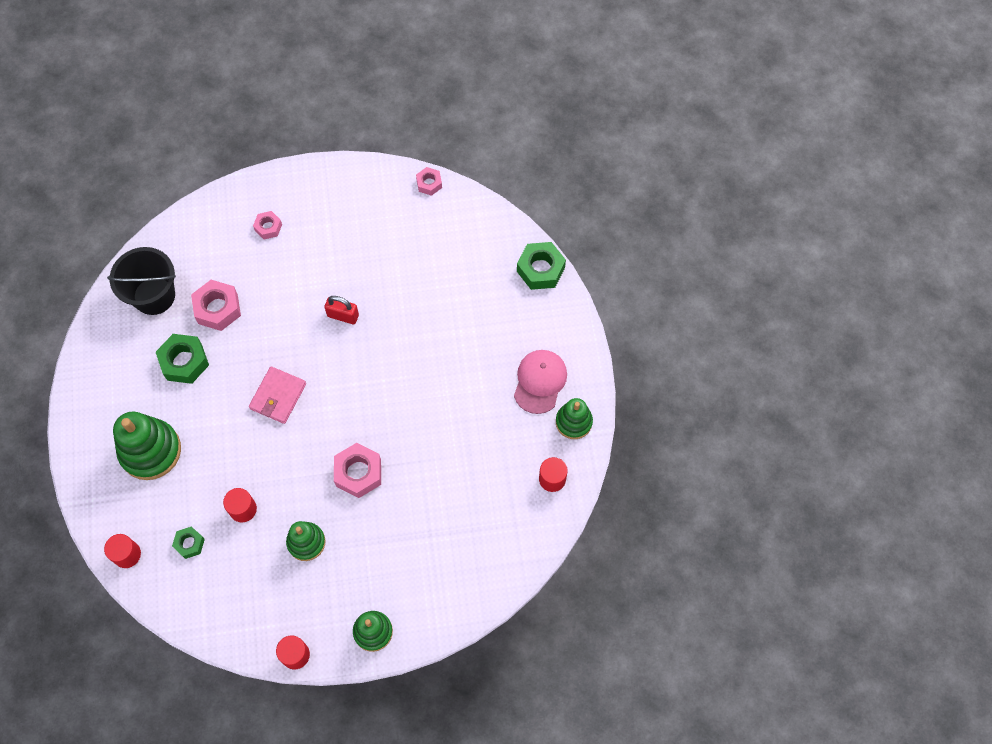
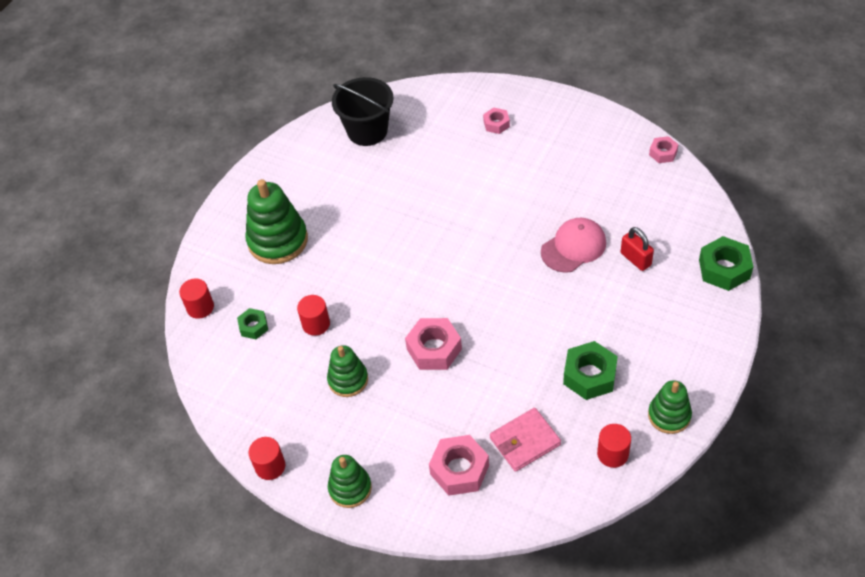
camera: 40 degrees right, 15 degrees down
(184, 362) = (354, 189): green nut -> green nut (589, 375)
(218, 308) = (410, 164): pink nut -> pink nut (459, 470)
(278, 396) = (410, 253): pink wallet -> pink wallet (525, 441)
(343, 315) = (511, 219): red padlock -> red padlock (635, 259)
(540, 381) = (658, 363): pink cap -> pink cap (573, 247)

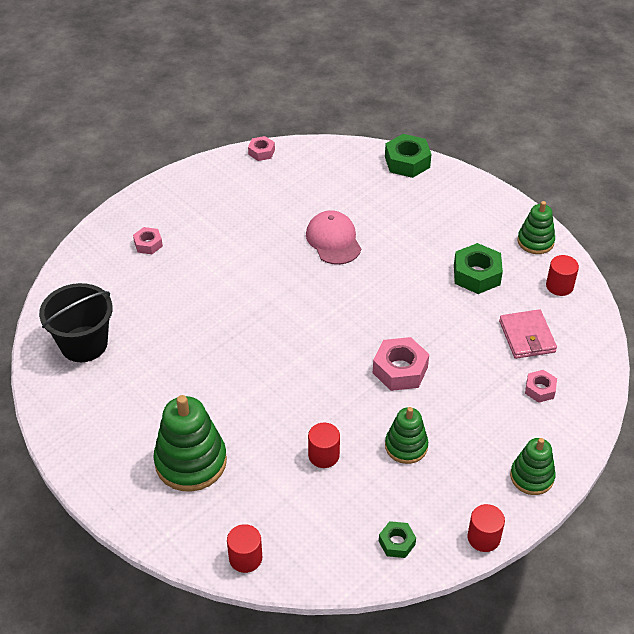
camera: 75 degrees left, 5 degrees down
(253, 327) = (299, 512): green nut -> green nut (396, 543)
(459, 470) = (540, 389): pink nut -> pink nut, size x0.58
(635, 259) = (369, 207): red padlock -> none

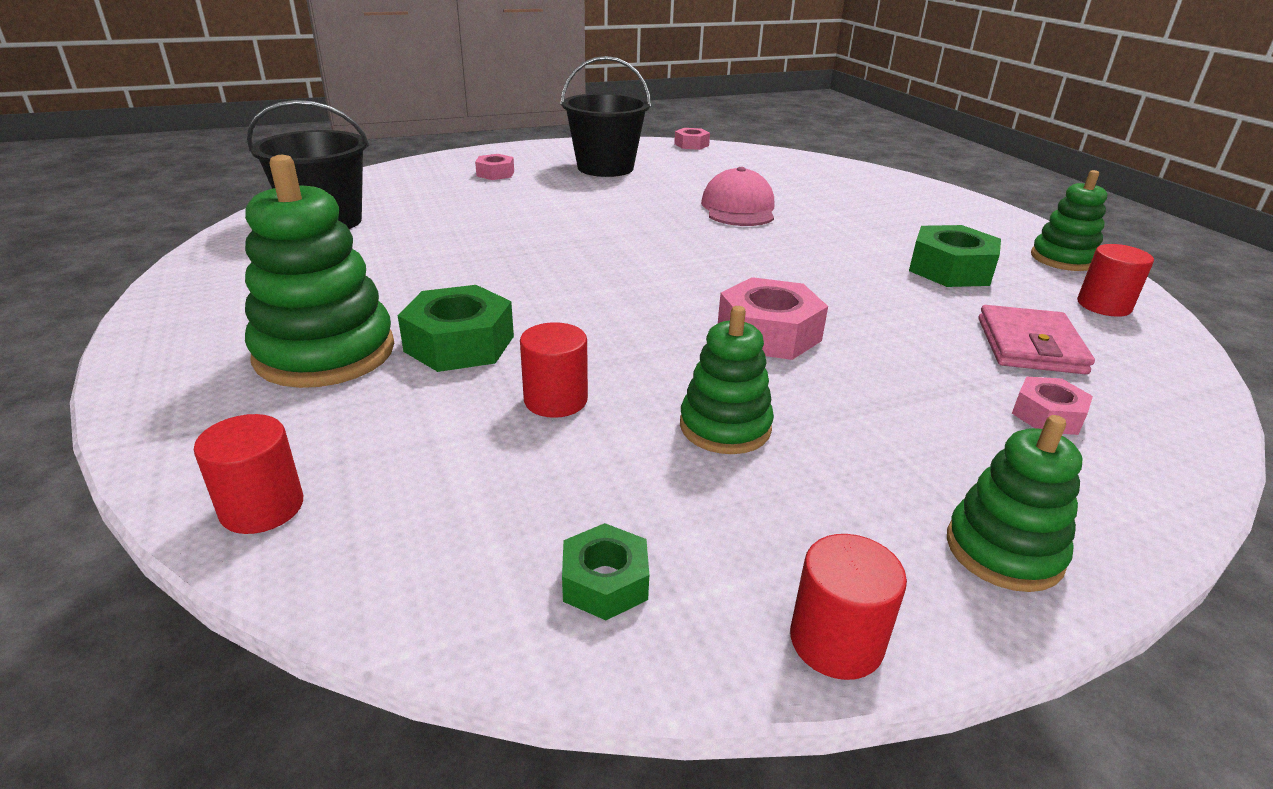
camera: 20 degrees right, 15 degrees down
(219, 210) = (605, 168): none -> black bucket
(407, 162) = (878, 175): green nut -> green nut (459, 344)

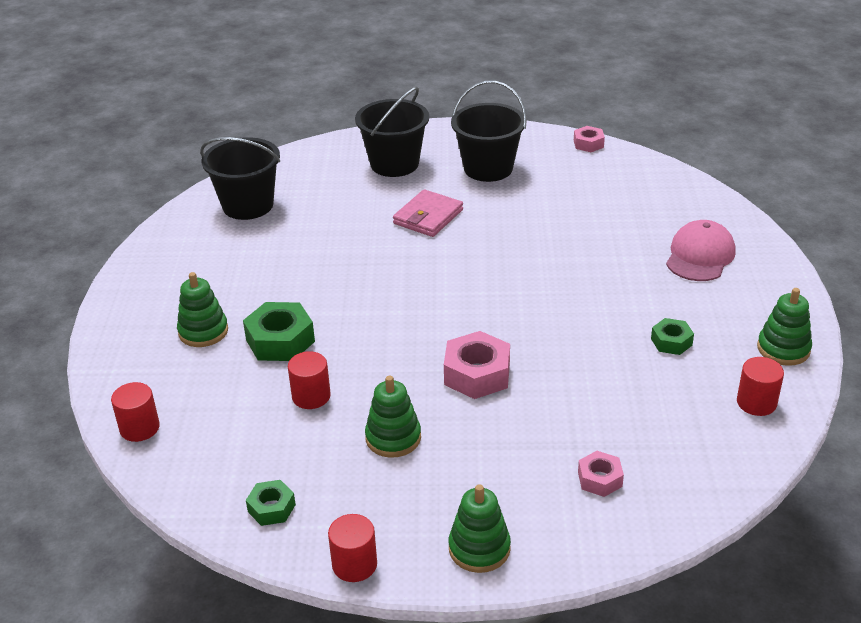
camera: 25 degrees right, 5 degrees up
(325, 352) = (203, 331): green stacking toy -> green stacking toy, size x0.60
(495, 173) = (394, 164): pink nut -> black bucket
(738, 208) = (561, 240): pink cap -> pink cap (700, 256)
(950, 269) = (671, 342): green nut -> green nut, size x0.58
(1030, 346) = (652, 425): pink wallet -> pink wallet (428, 217)

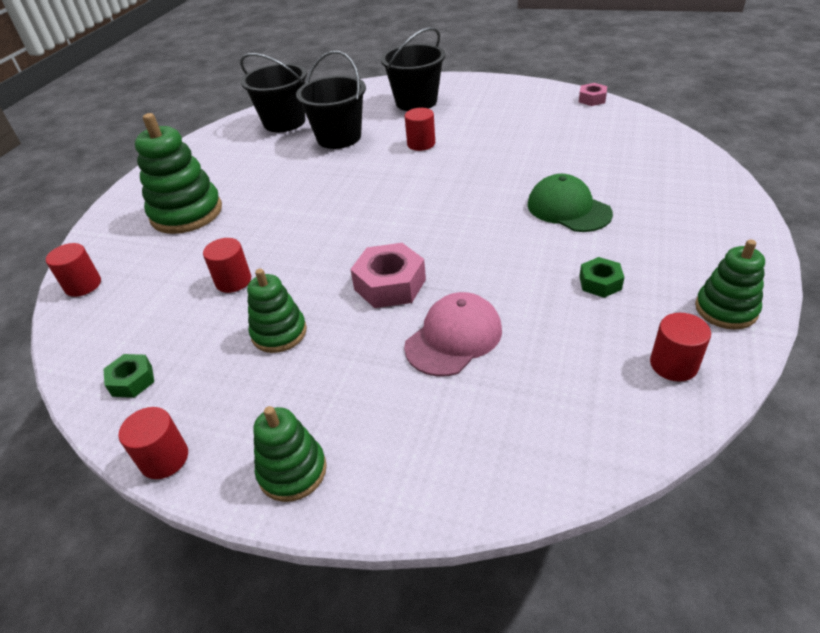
camera: 20 degrees right, 5 degrees up
(203, 331) = (186, 213): green stacking toy -> green stacking toy, size x1.65
(280, 340) = (240, 229): green nut -> none
(428, 217) = (421, 144): pink wallet -> red cylinder
(488, 168) = (492, 111): black bucket -> black bucket (339, 138)
(600, 479) = (458, 418): pink nut -> none
(614, 273) = (568, 209): none -> green cap
(700, 256) = (663, 203): pink cap -> pink cap (454, 338)

